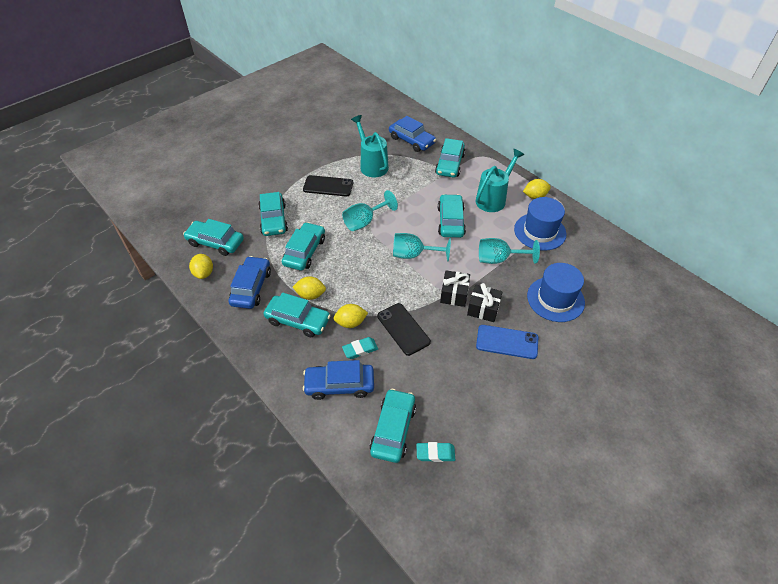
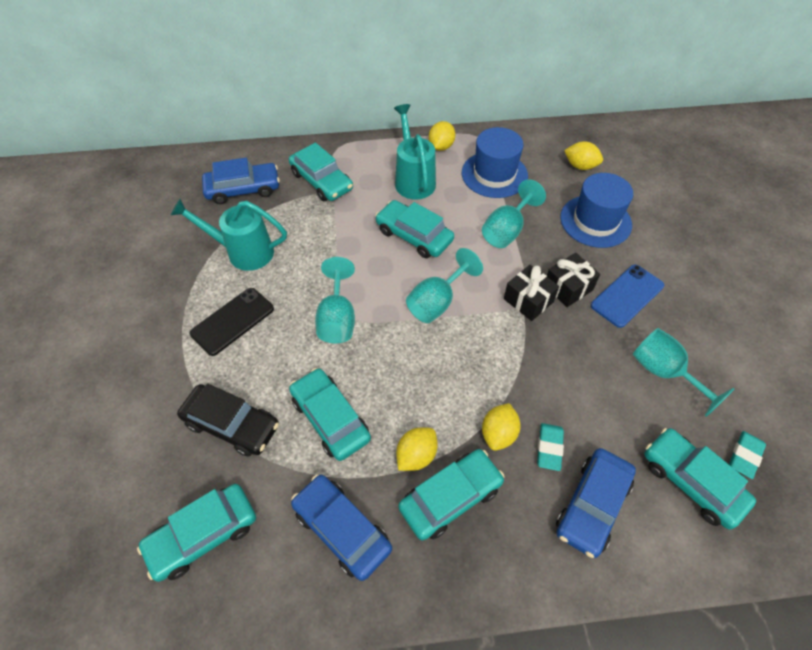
camera: 55 degrees left, 5 degrees up
(204, 273) = (255, 588): yellow lemon -> yellow lemon (580, 166)
(273, 219) = (232, 425): turquoise car -> black car
(403, 329) = (546, 381): black phone -> none
(462, 385) = (664, 372): none -> turquoise goblet

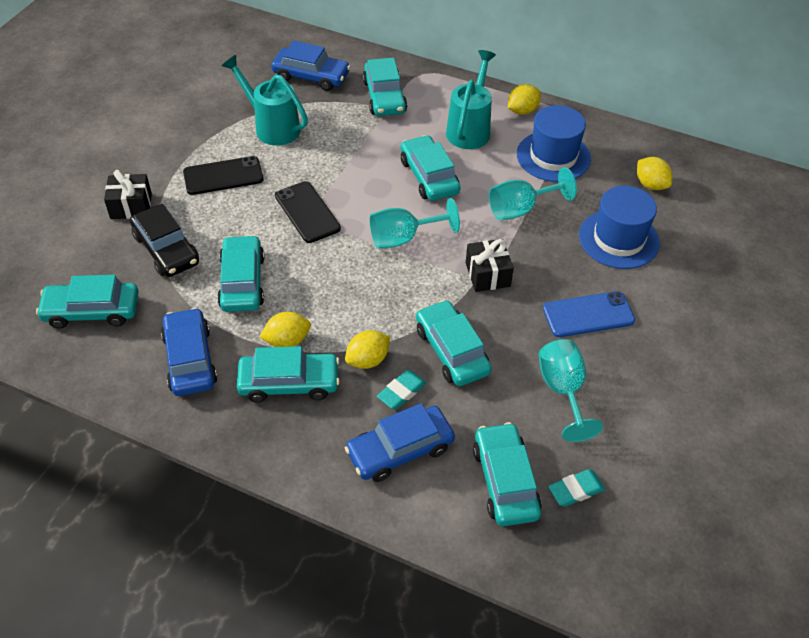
camera: 30 degrees right, 5 degrees down
(337, 318) = (307, 212): turquoise goblet -> black phone
(556, 385) = (452, 350): none -> turquoise car
(568, 287) = (535, 282): black gift -> black gift (131, 206)

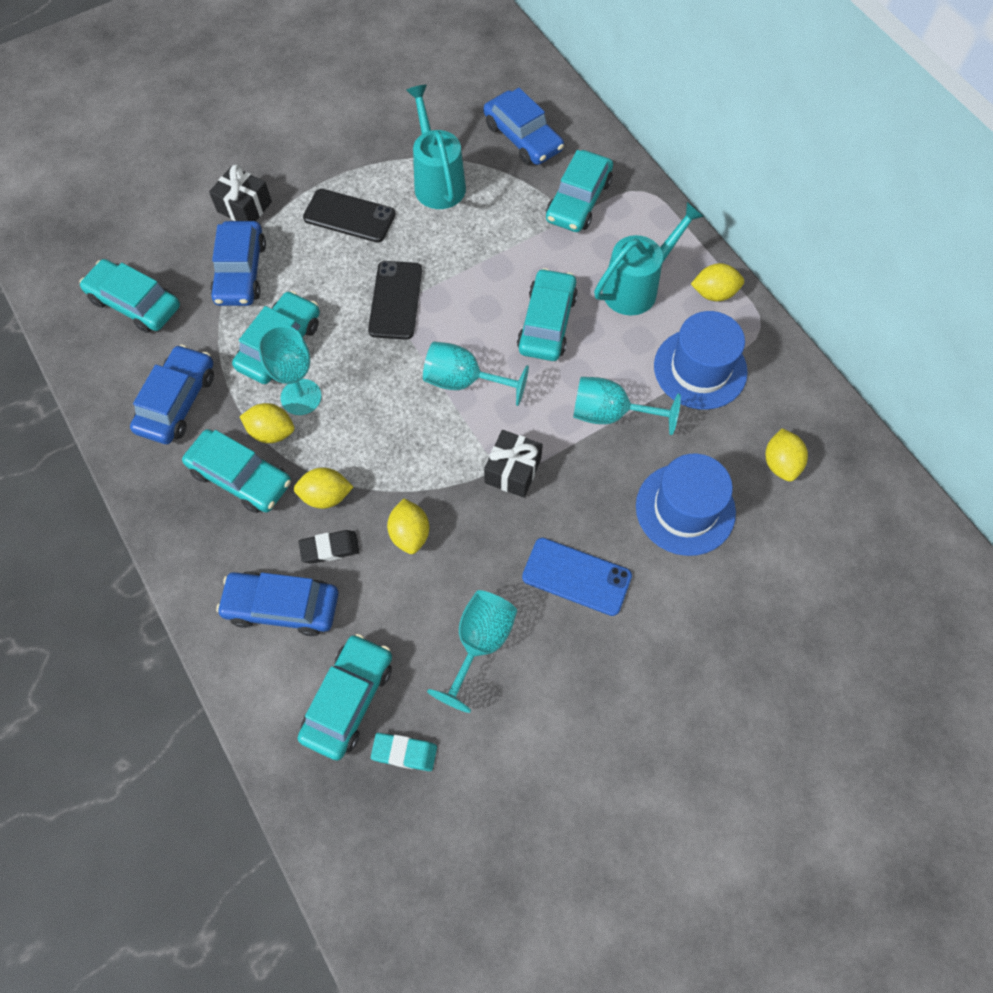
camera: 35 degrees right, 15 degrees up
(166, 249) = (240, 272): black car -> blue car
(290, 307) = (301, 397): none -> turquoise goblet
(401, 392) = (330, 548): turquoise eraser -> black eraser
(452, 350) = (410, 534): turquoise car -> yellow lemon

